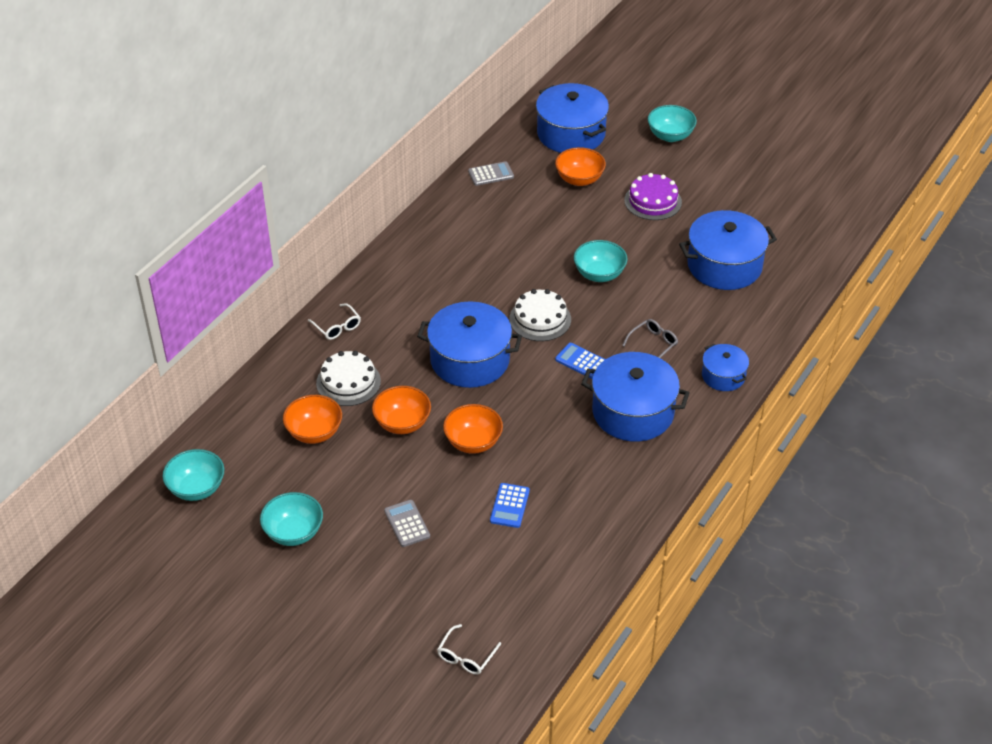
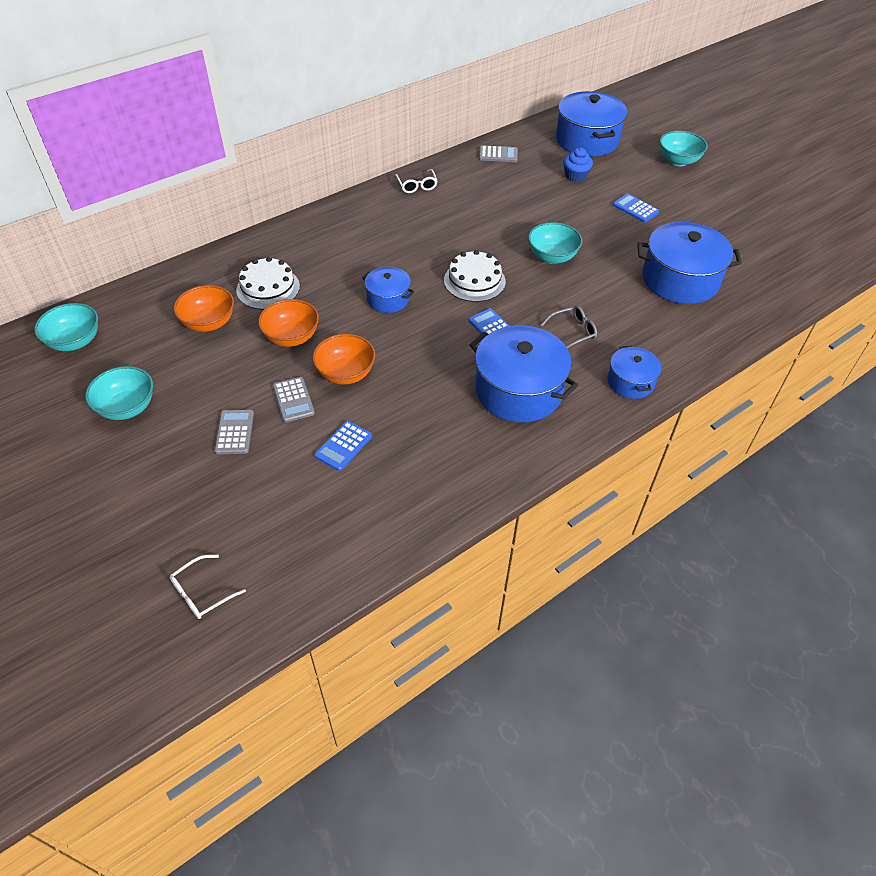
camera: 20 degrees right, 5 degrees up
(337, 327) = (289, 240): white glasses -> white glasses (417, 186)
(441, 480) = (293, 400): none -> grey calculator
(470, 360) = (388, 299): blue pot -> blue pot, size x0.55
(579, 179) = (575, 176): orange bowl -> blue cupcake
(653, 201) = (635, 209): purple cake -> blue calculator

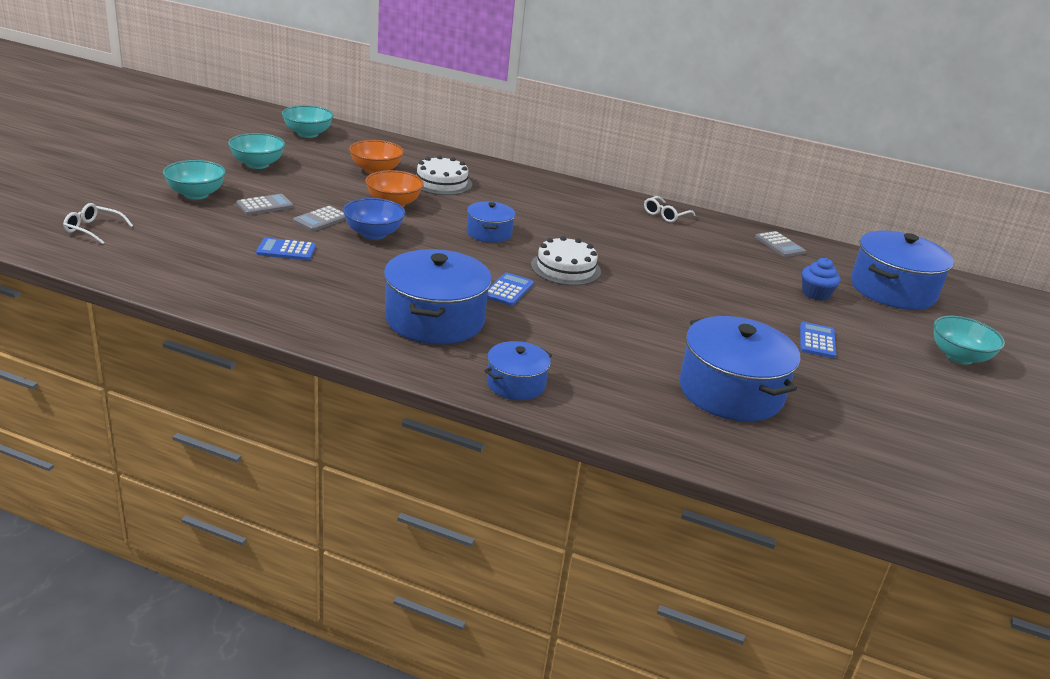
camera: 55 degrees right, 20 degrees down
(346, 373) = (373, 234): orange bowl -> blue bowl
(552, 257) = (658, 303): turquoise bowl -> turquoise bowl (196, 194)
(573, 332) = (555, 335): grey glasses -> none

